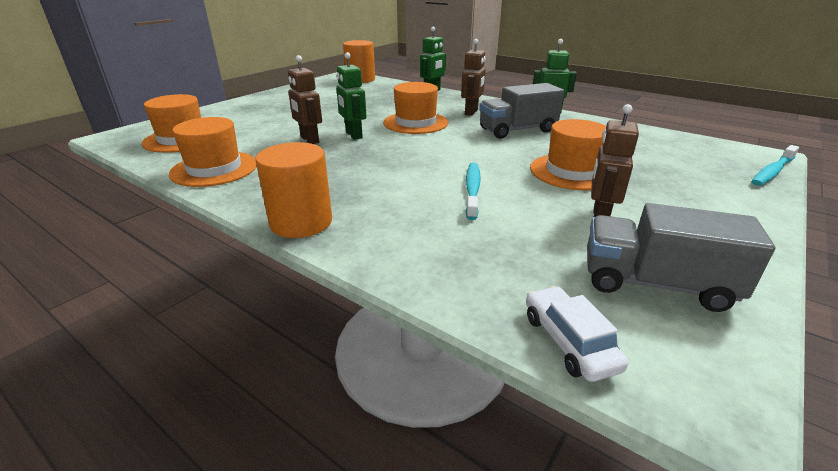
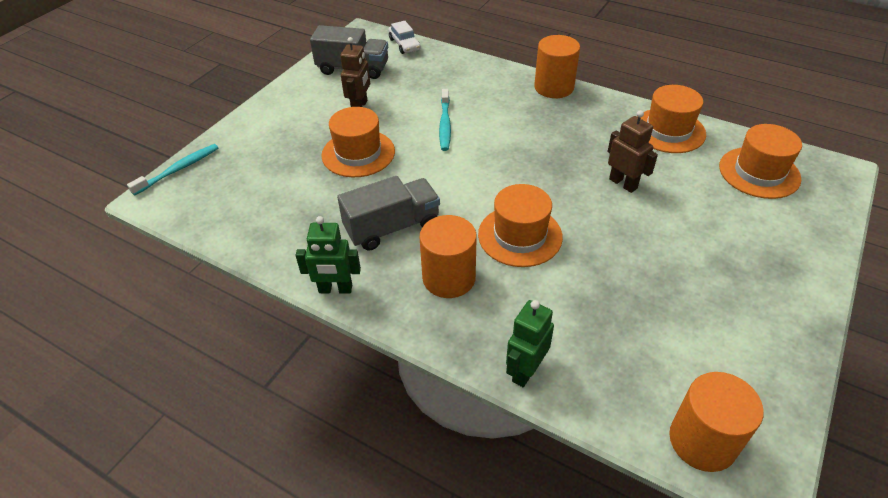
camera: 175 degrees right, 15 degrees up
(353, 135) = (581, 198): green robot -> none
(471, 112) = (449, 278): brown robot -> orange cylinder

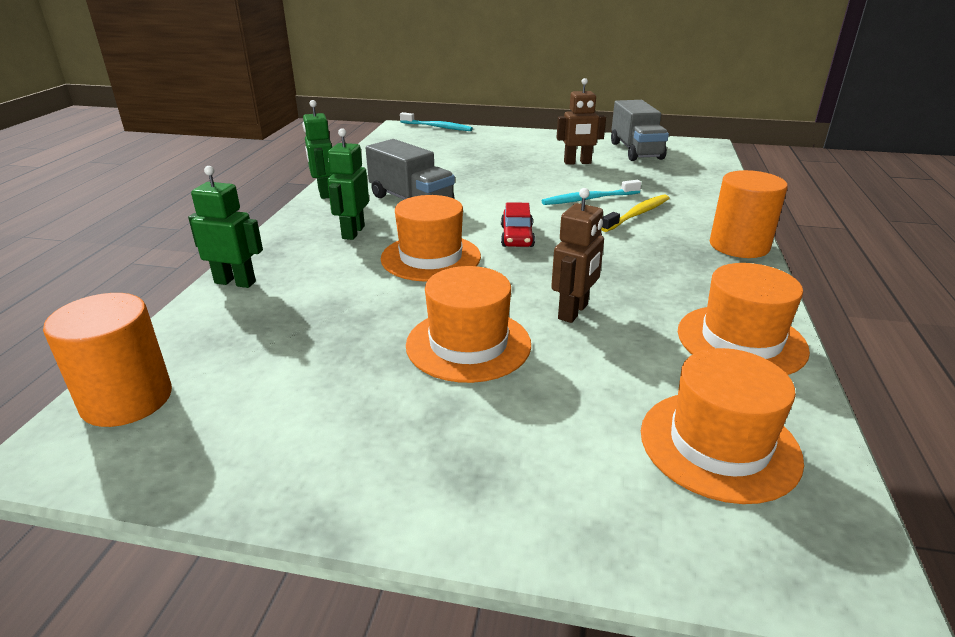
camera: 70 degrees right, 15 degrees down
(358, 153) = (506, 173): orange hat -> orange hat (468, 344)
(404, 44) = (711, 162): white car -> none
(449, 278) = (353, 232): orange cylinder -> green robot
(485, 111) = (637, 214): none -> yellow toothbrush
(499, 180) = (517, 236): none -> red car

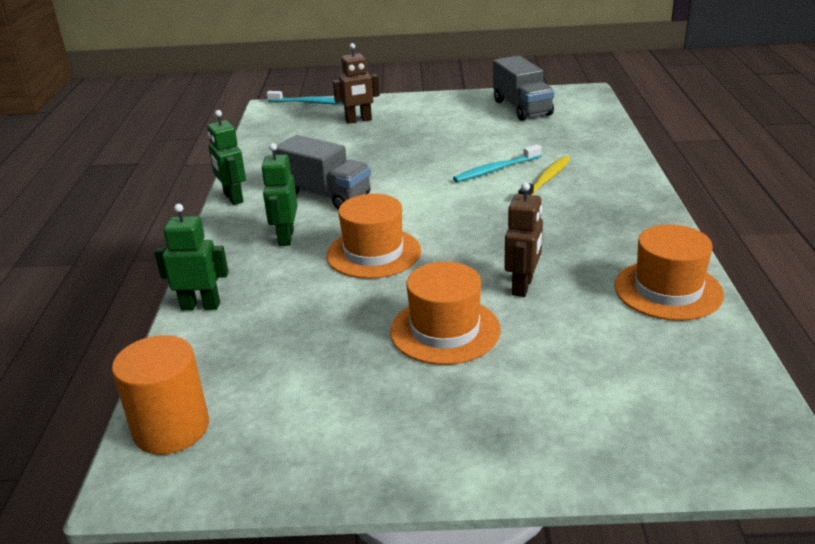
camera: 10 degrees left, 0 degrees up
(517, 236) = (444, 219): red car -> none
(577, 163) = (470, 129): brown robot -> brown robot (358, 120)
(719, 444) = (672, 378): orange hat -> none
(739, 246) = (644, 200): orange cylinder -> none

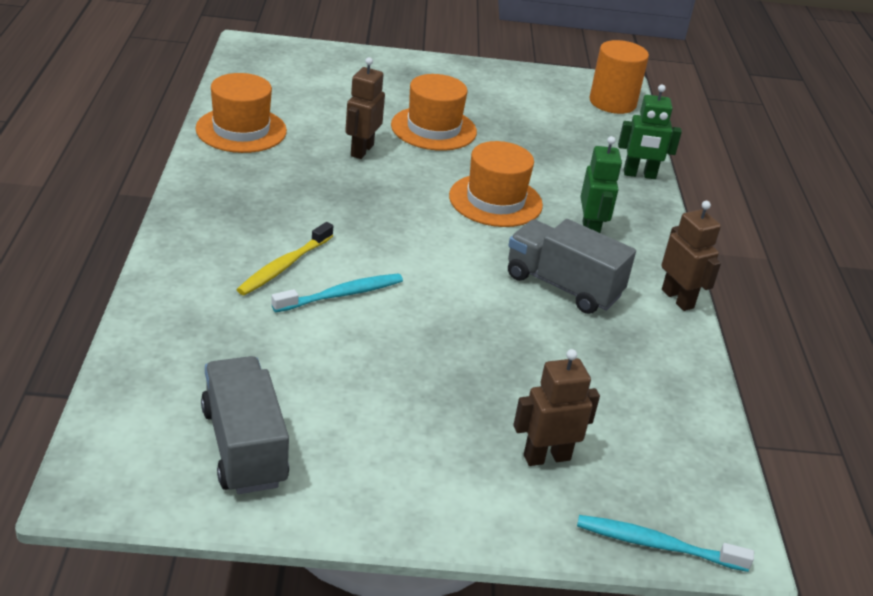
camera: 175 degrees right, 5 degrees up
(233, 198) = (678, 299): green robot -> brown robot

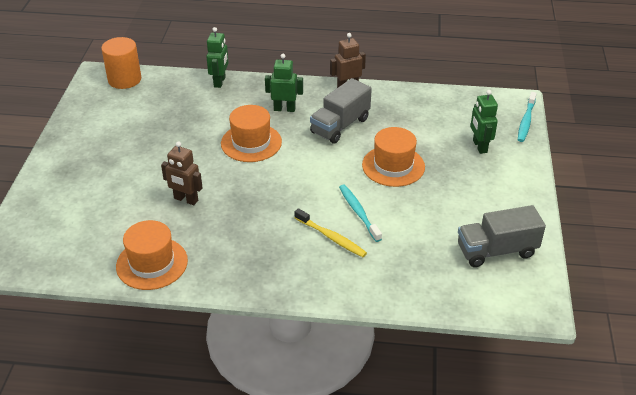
camera: 80 degrees left, 5 degrees up
(433, 129) = (156, 163): orange hat -> orange hat (393, 166)
(546, 457) = (479, 146): brown robot -> green robot

